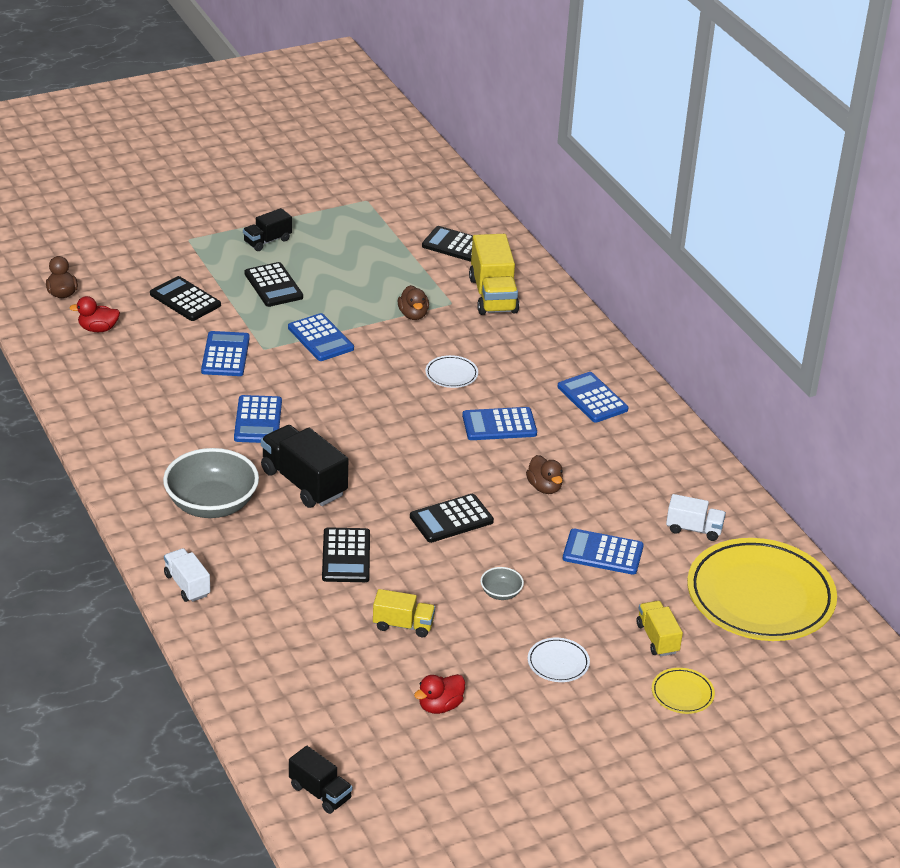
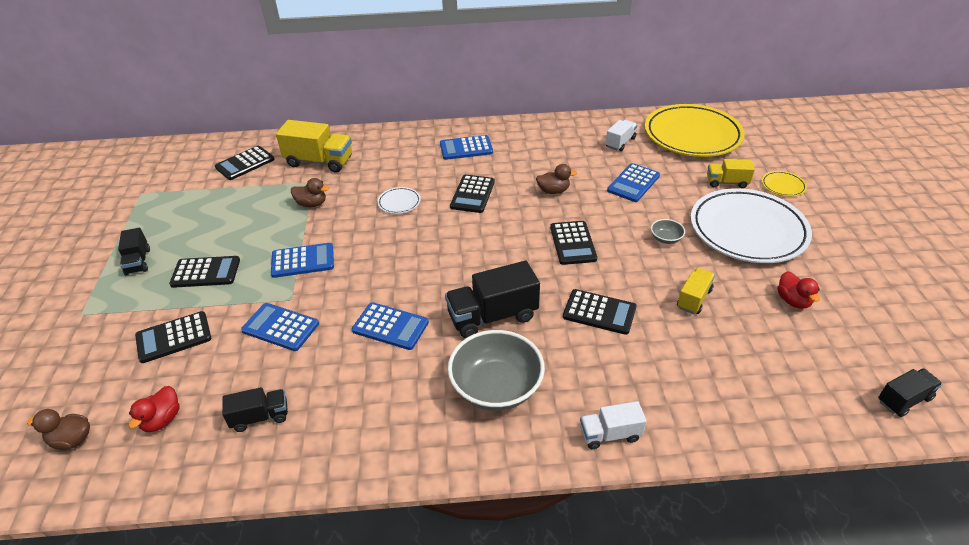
camera: 65 degrees left, 5 degrees up
(122, 378) = (260, 417): none -> black truck
(499, 425) = (472, 194): blue calculator -> black calculator
(558, 663) = (747, 230): white plate -> white plate, size x2.49

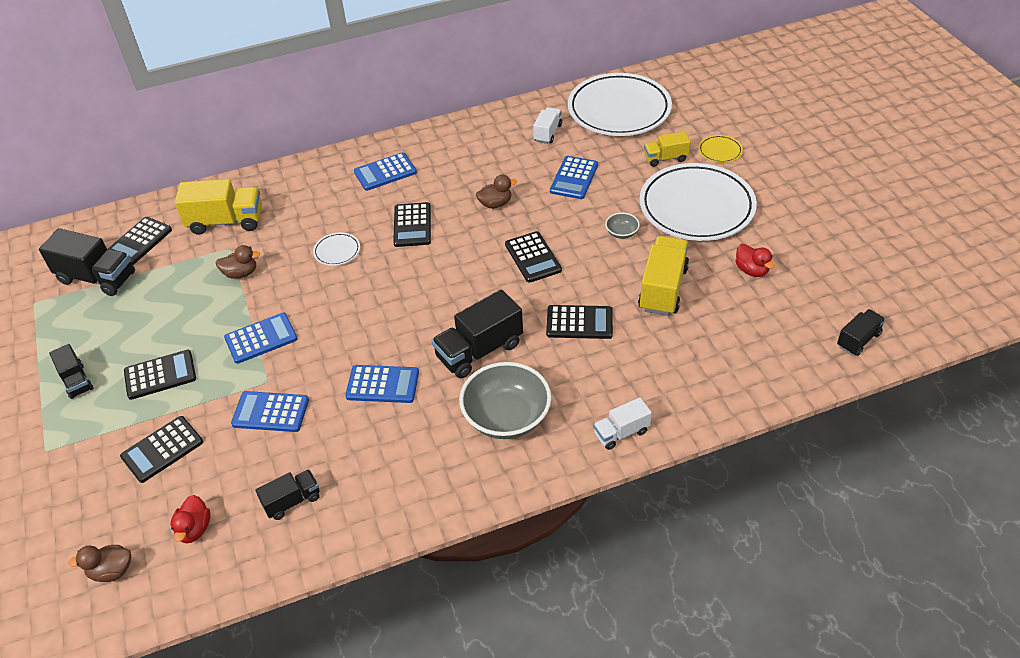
camera: 15 degrees left, 5 degrees up
(198, 184) = (97, 278): none -> black truck
(692, 135) = (619, 110): yellow plate -> white plate
(694, 299) = (663, 289): yellow truck -> yellow truck, size x1.73

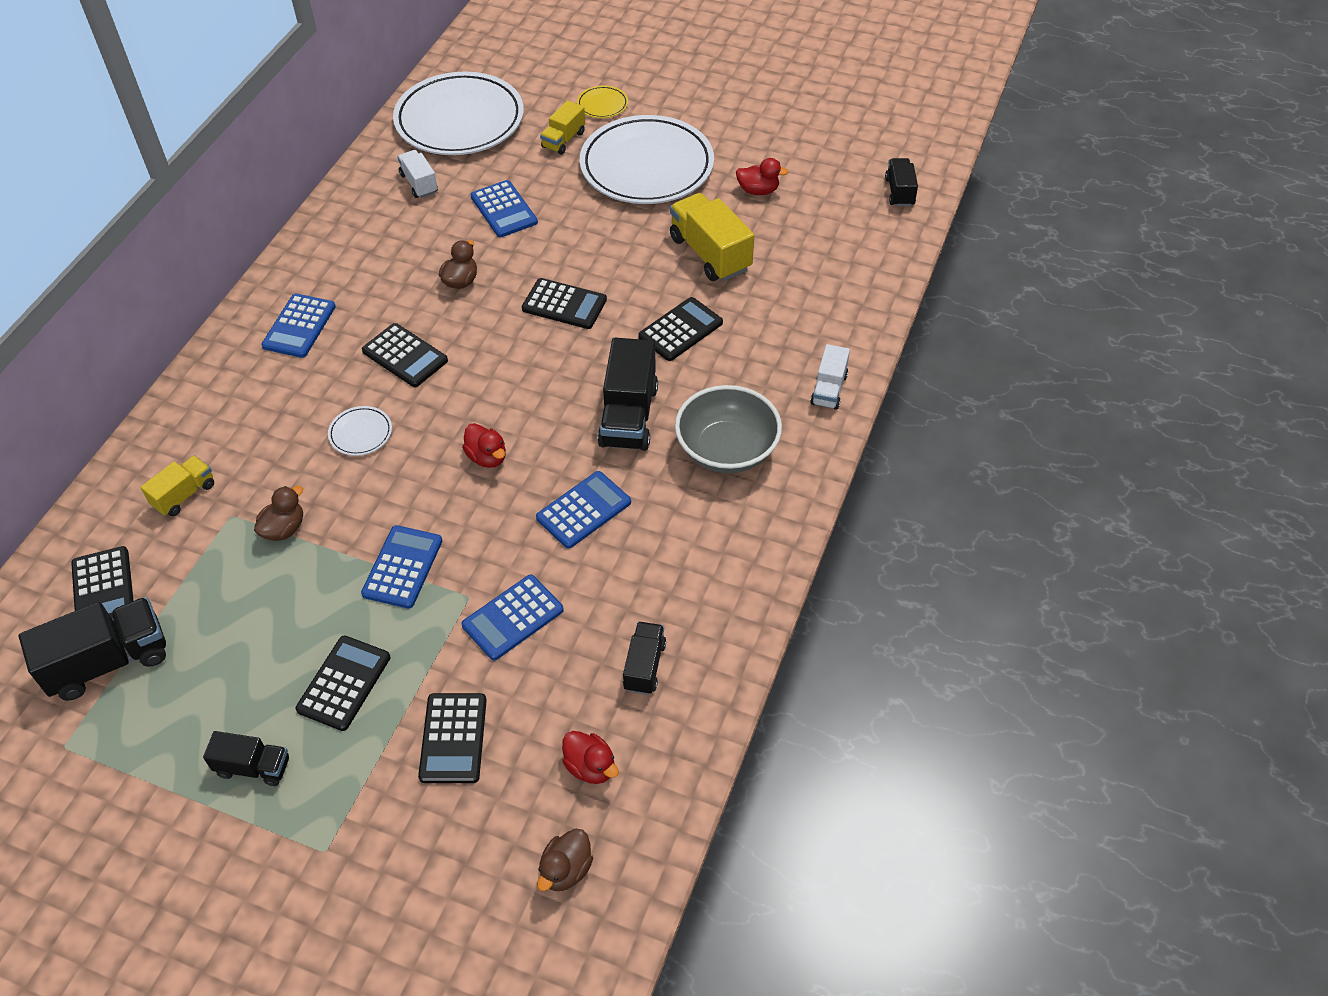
camera: 50 degrees left, 5 degrees up
(226, 221) = (184, 495): yellow truck -> yellow truck, size x0.58
(376, 313) = (487, 457): none -> red duck
(621, 233) = (613, 230): grey bowl -> none

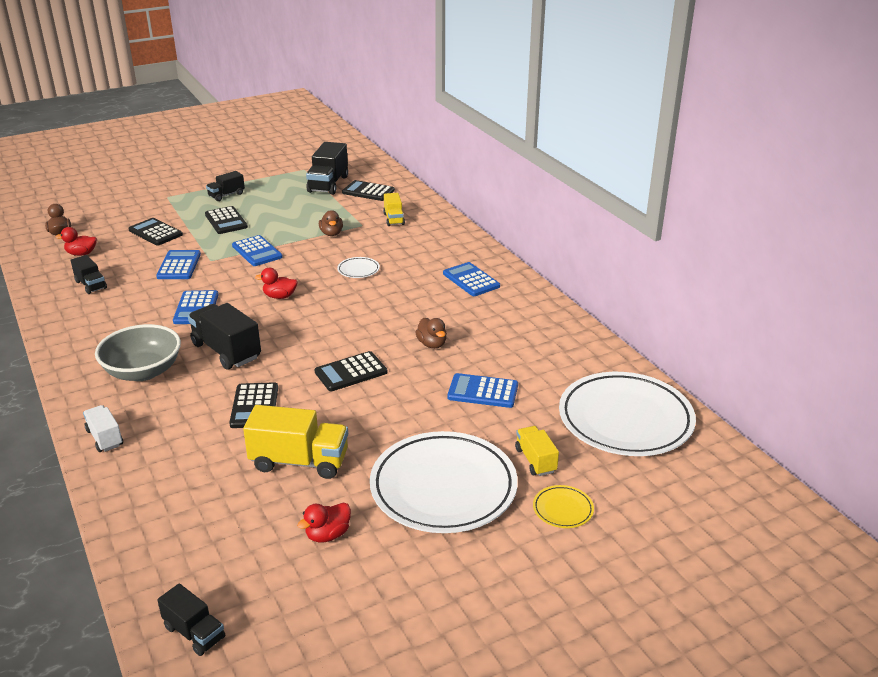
camera: 130 degrees right, 20 degrees down
(405, 356) = (395, 301): black calculator -> none
(419, 183) = (561, 369): white truck -> none

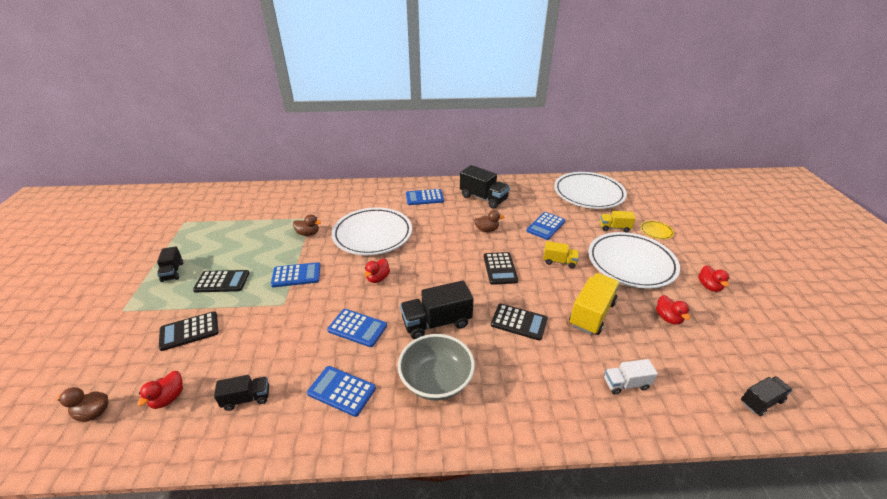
camera: 65 degrees left, 5 degrees up
(105, 438) = (526, 423): white truck -> white truck (626, 384)
(179, 265) = (273, 326): blue calculator -> blue calculator (341, 391)
(328, 184) = (227, 217): black truck -> black truck (483, 198)
(358, 270) = (372, 234): white plate -> white plate, size x2.49
(368, 191) = (263, 203): black calculator -> none
(394, 219) = (317, 203): yellow truck -> yellow truck (559, 262)
(435, 580) = (709, 286): none -> red duck

